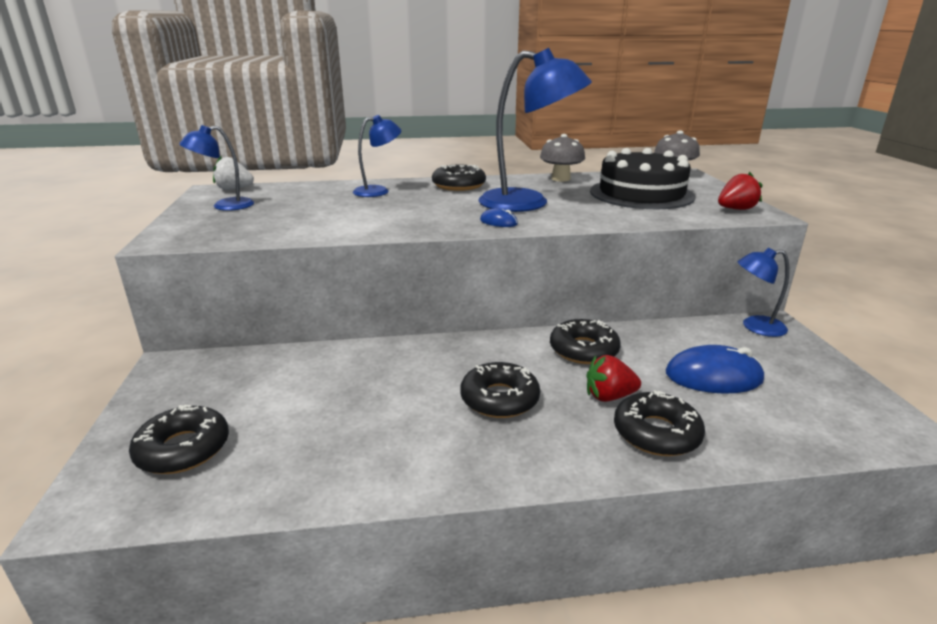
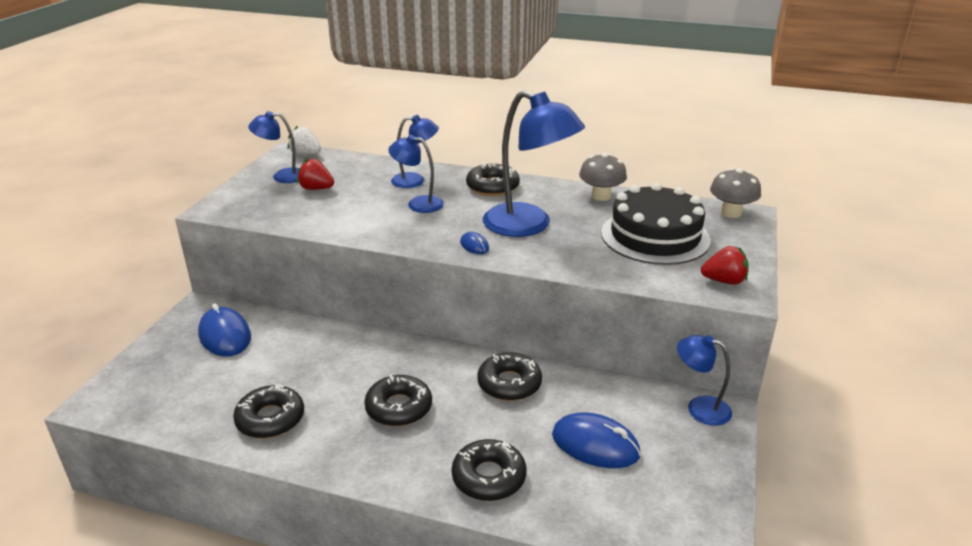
camera: 25 degrees right, 5 degrees up
(183, 449) = (169, 379): black donut -> black donut (270, 419)
(226, 385) = (225, 336): none -> blue mouse
(402, 204) = (418, 204): none -> blue lamp
(609, 396) = (485, 434): red strawberry -> red strawberry (316, 189)

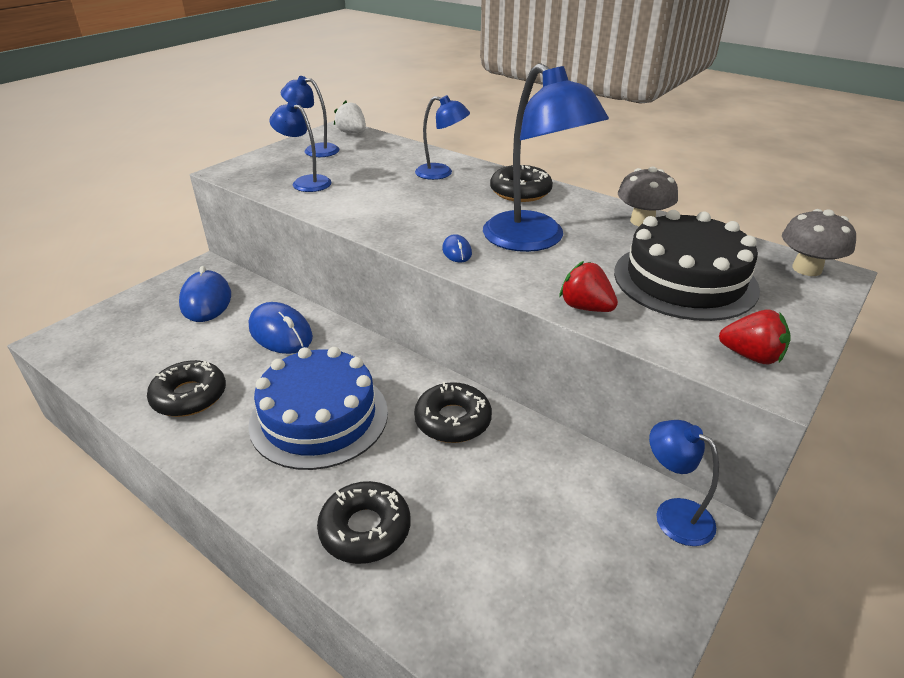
camera: 20 degrees right, 5 degrees up
(316, 189) = (337, 166): red strawberry -> red strawberry (585, 307)
(399, 408) = (319, 417): black donut -> blue cake
(418, 204) = (427, 197): blue lamp -> blue lamp (305, 182)
(595, 445) = (513, 525): blue mouse -> blue mouse (280, 332)

